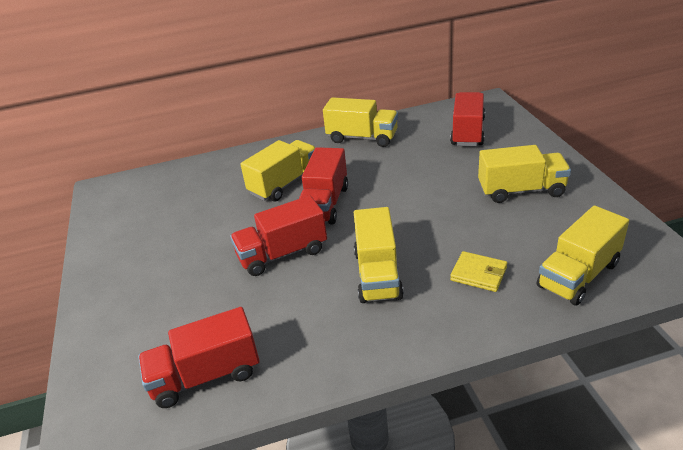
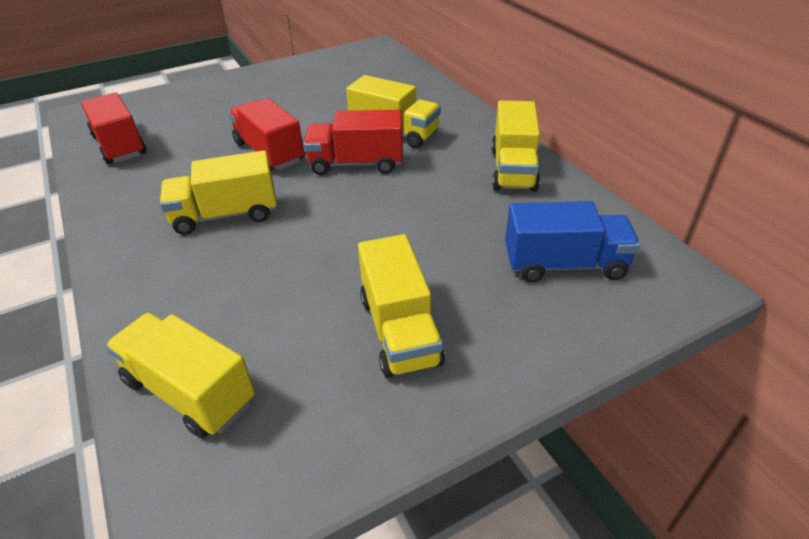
camera: 75 degrees right, 5 degrees up
(467, 132) = (564, 264): red truck -> blue truck
(478, 274) = (212, 291): yellow wallet -> none

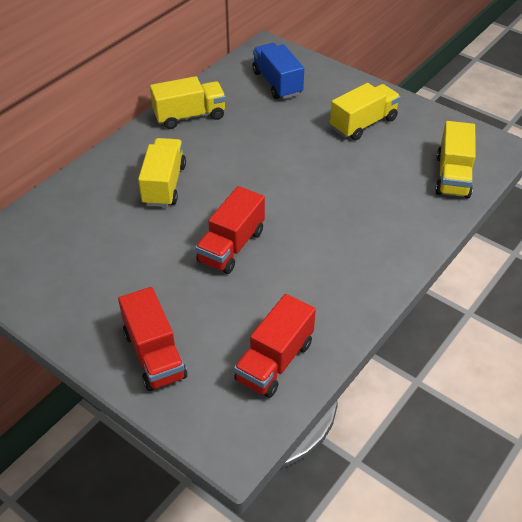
camera: 115 degrees left, 5 degrees up
(226, 215) = (323, 231): yellow truck -> none
(356, 164) = (221, 190): red truck -> red truck (154, 355)

